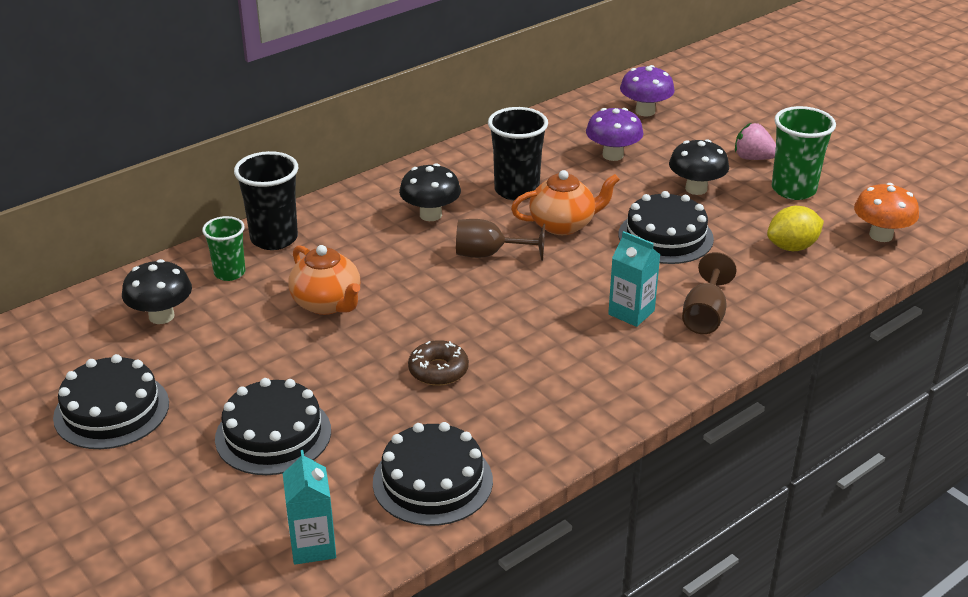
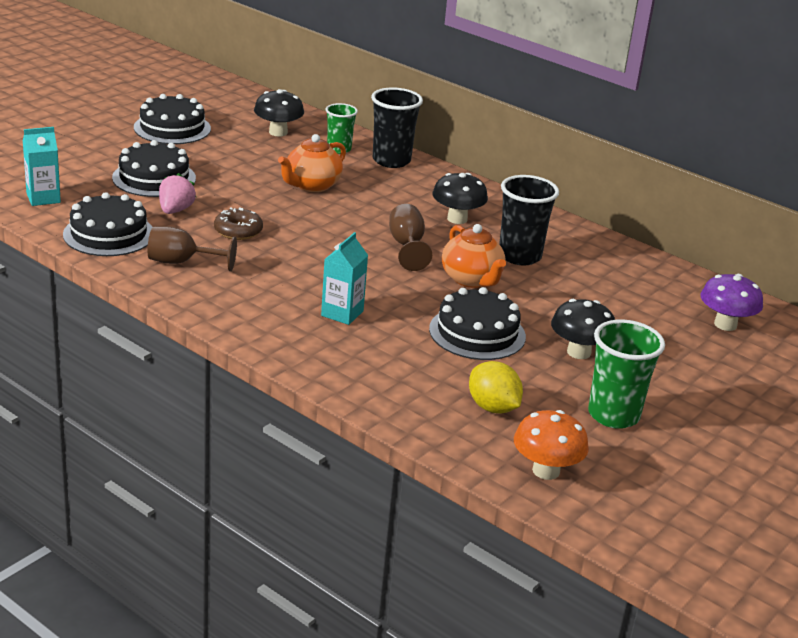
camera: 75 degrees right, 5 degrees down
(613, 155) = (617, 305): purple mushroom -> none
(705, 316) = (349, 351): brown goblet -> brown goblet (181, 262)
(753, 158) = (668, 391): pink strawberry -> pink strawberry (175, 210)

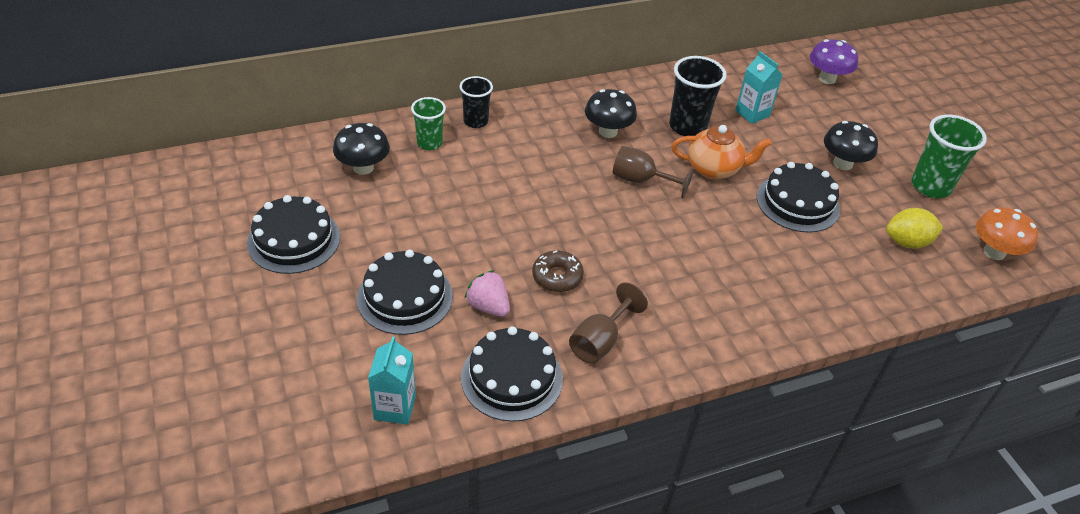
camera: 60 degrees left, 15 degrees up
(312, 185) = (493, 191): orange teapot -> none
(342, 313) = (739, 267): turquoise carton -> turquoise carton (752, 113)
(391, 161) = (475, 121): black cup -> black cup, size x0.64

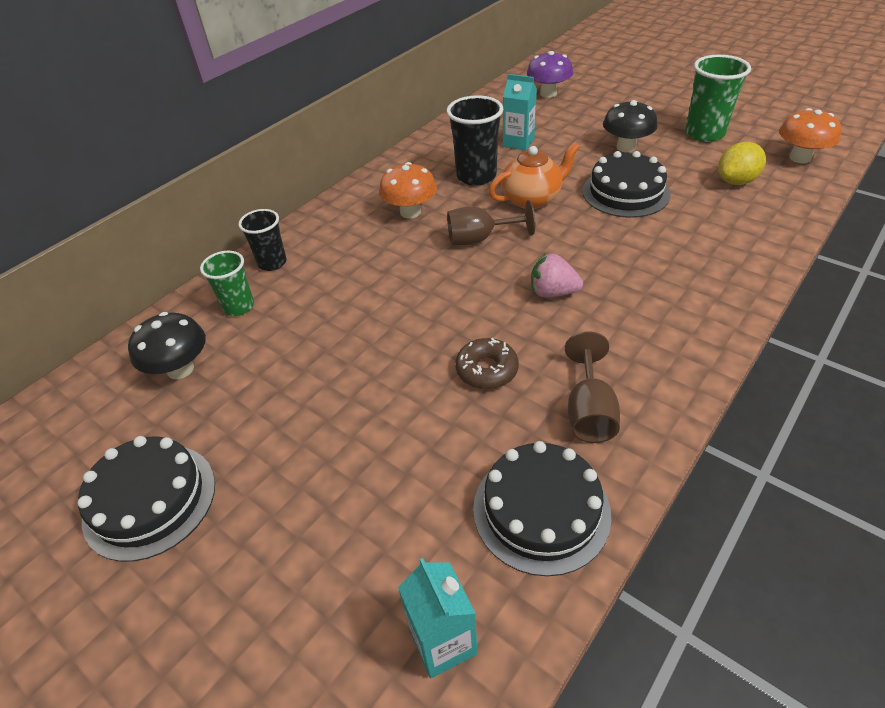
camera: 25 degrees left, 0 degrees up
(405, 297) = (343, 489): black cake -> none
(488, 306) = (445, 443): pink strawberry -> pink strawberry (552, 292)
(608, 131) = (410, 212): black mushroom -> orange mushroom

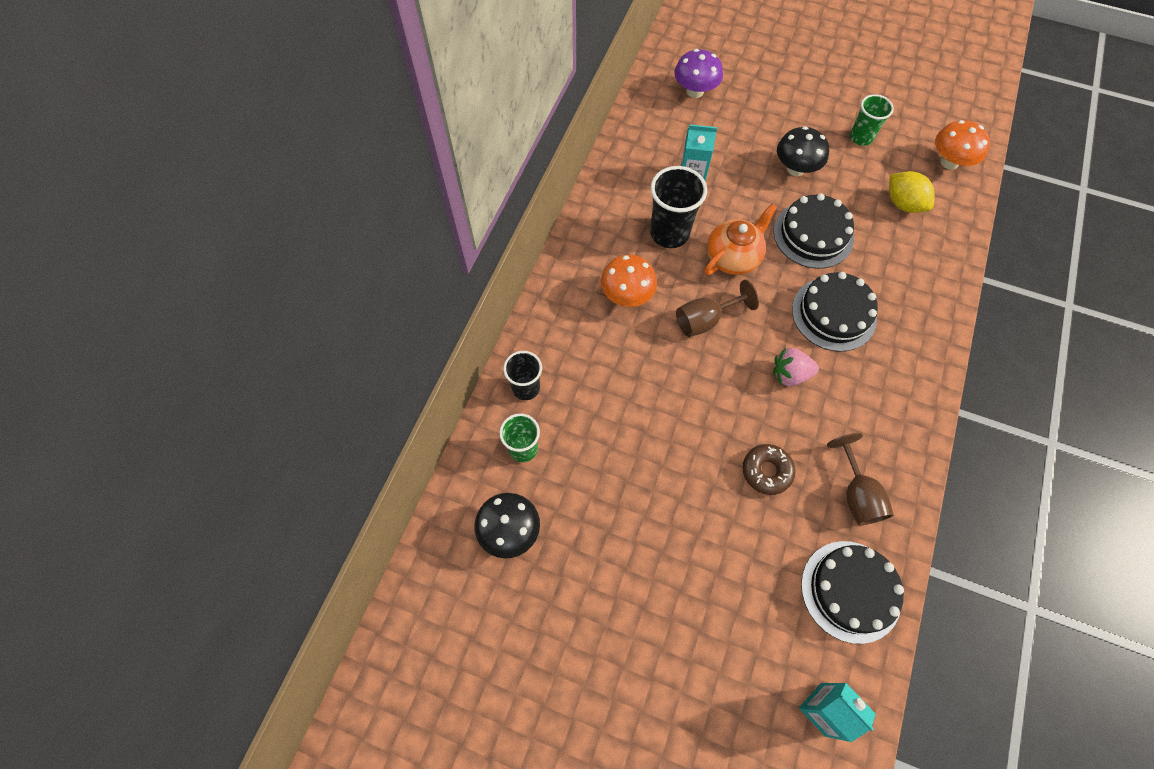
camera: 20 degrees left, 20 degrees up
(150, 500) = (560, 662): black cake -> black cake (833, 314)
(704, 133) = (861, 137): green cup -> green cup, size x0.64
(736, 181) = (903, 204): yellow lemon -> yellow lemon turned 75 degrees counterclockwise

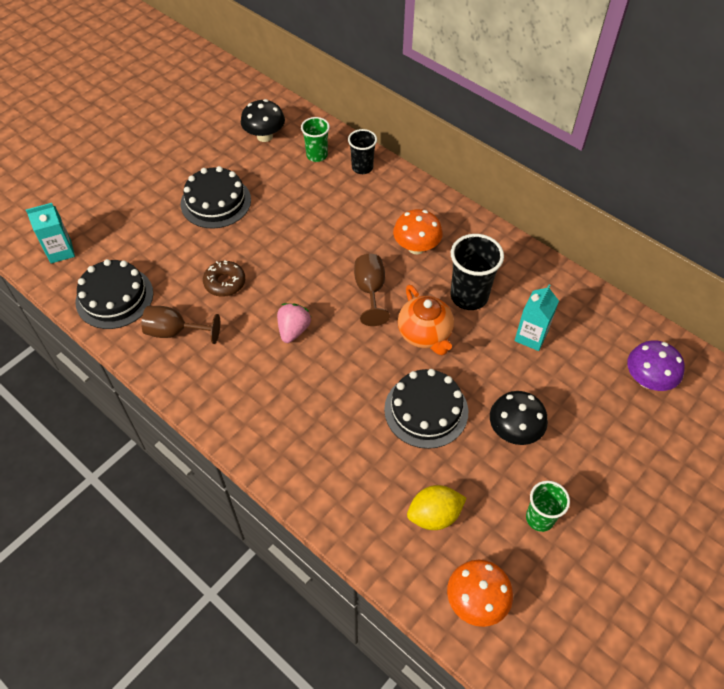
camera: 110 degrees right, 10 degrees down
(833, 314) = (334, 388): black cake -> black cake (216, 202)

